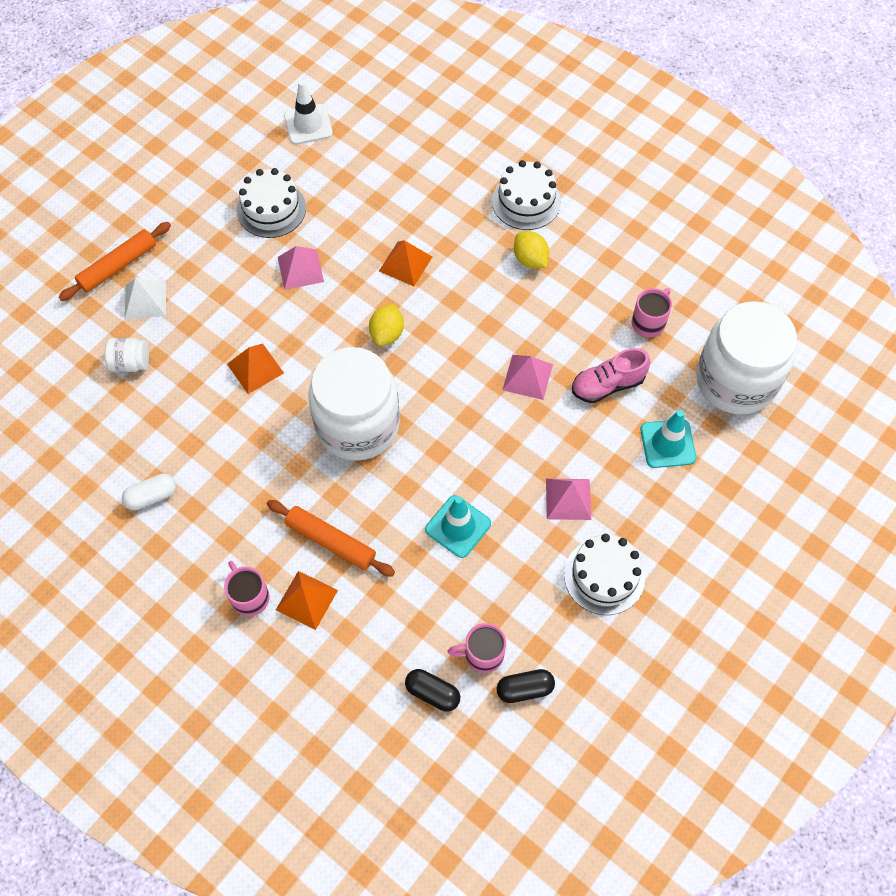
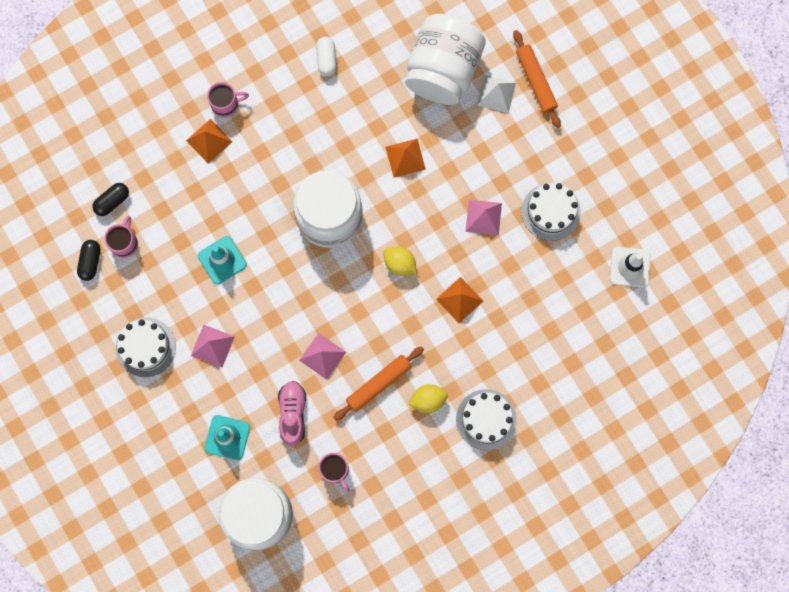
camera: 110 degrees right, 15 degrees up
(130, 363) = (443, 70): white jar -> white jar, size x2.49
(331, 541) = (245, 170): orange rolling pin -> orange rolling pin (378, 384)

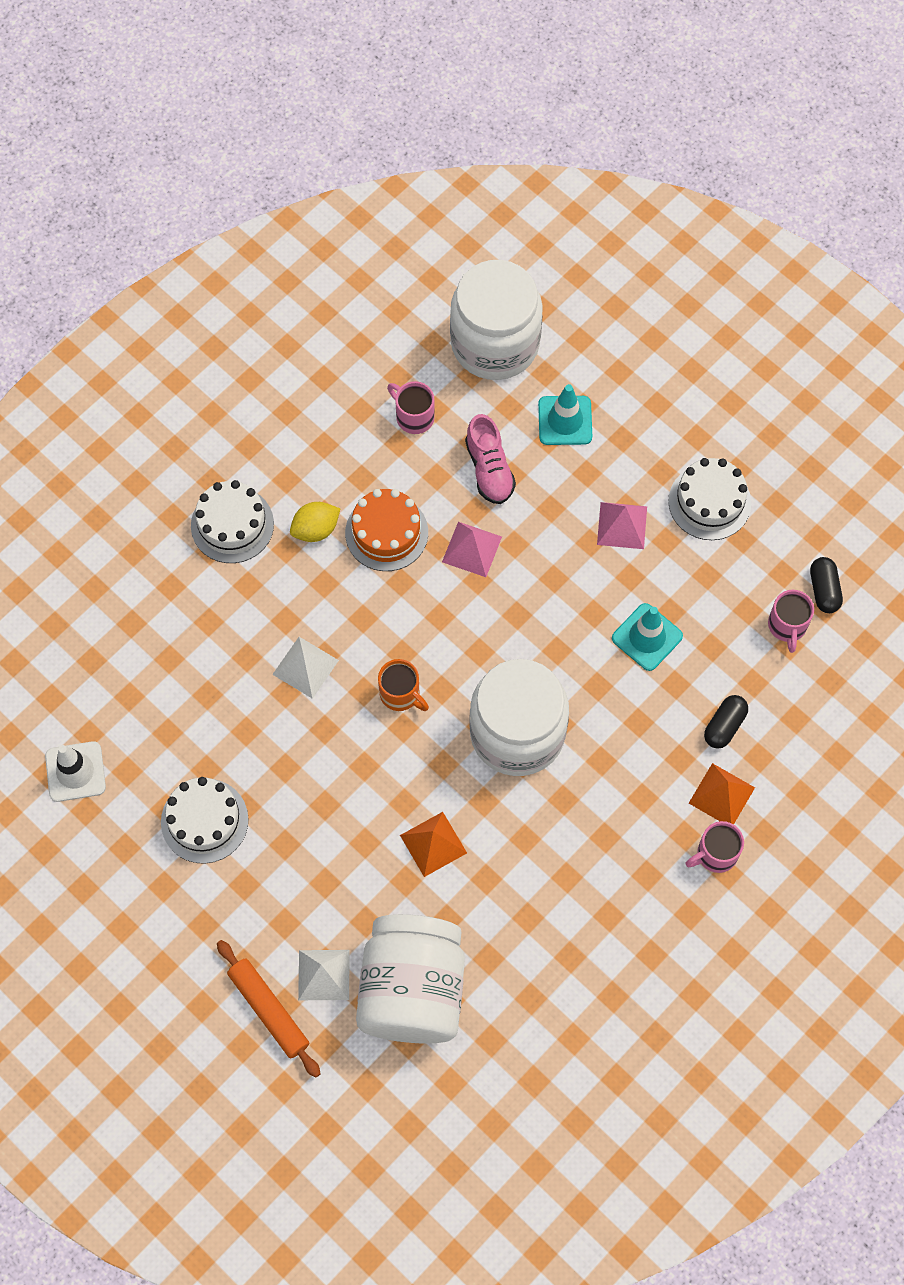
camera: 165 degrees right, 10 degrees down
(112, 201) = (825, 676): black capsule -> black capsule (724, 726)
(326, 59) = (591, 961): white capsule -> none
(378, 384) = (386, 532): orange rolling pin -> orange cake
(399, 264) = (401, 694): yellow lemon -> orange mug
(459, 300) = (305, 667): orange pyramid -> white pyramid
(483, 217) = (299, 788): pink pyramid -> none

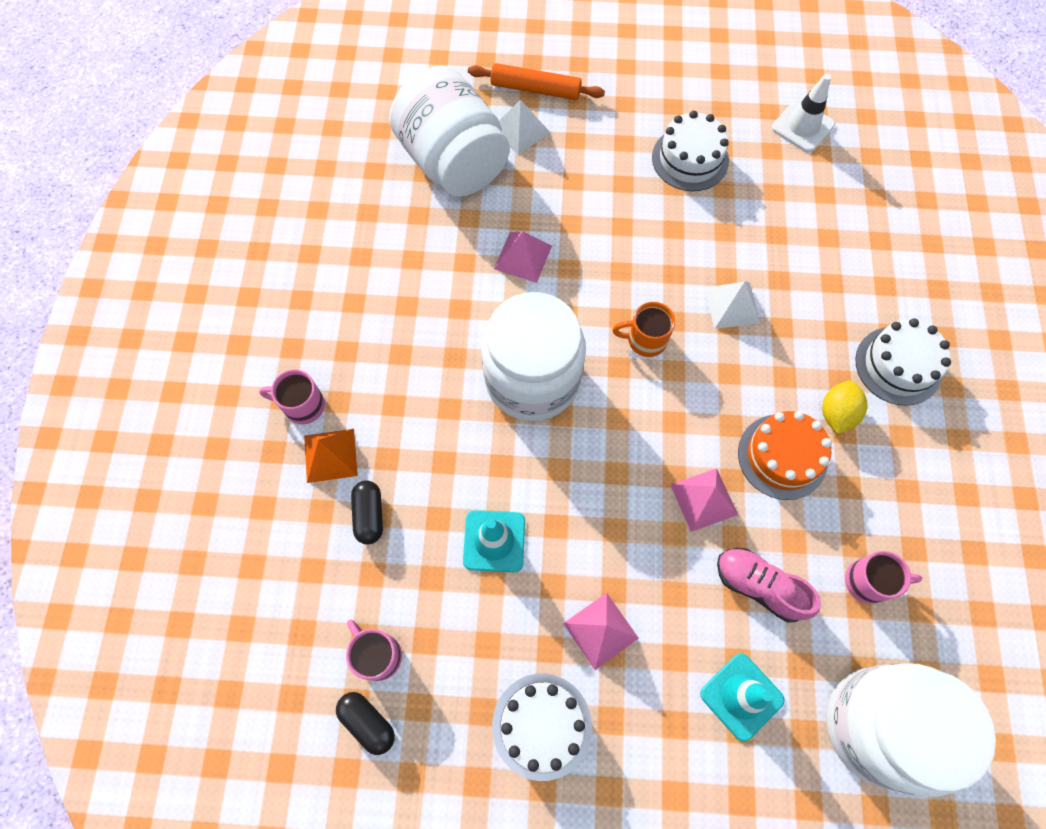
camera: 140 degrees right, 0 degrees up
(433, 844) = (523, 257): orange pyramid -> pink pyramid
(715, 854) = (303, 405): pink mug -> pink mug turned 105 degrees counterclockwise

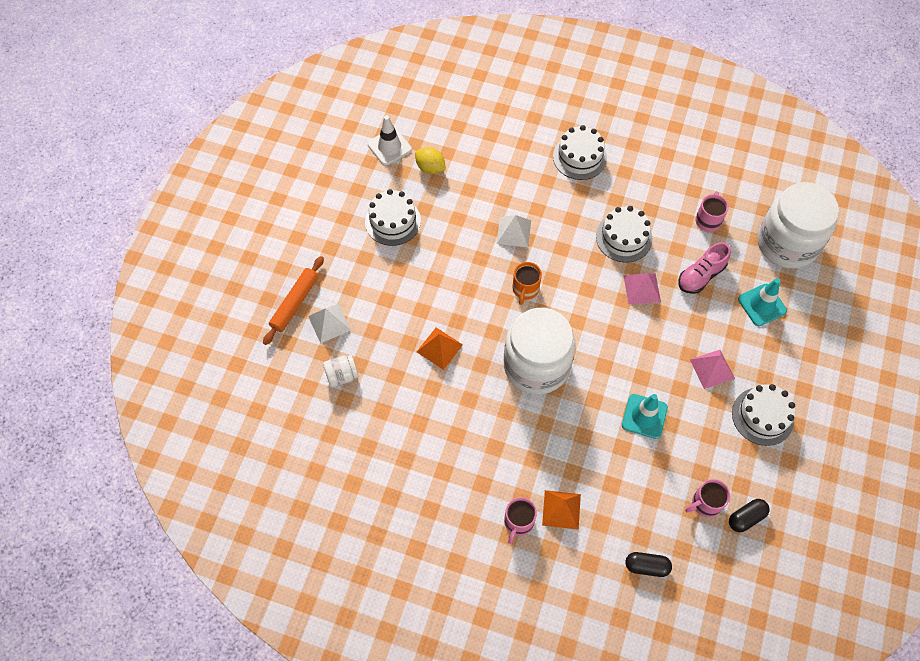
camera: 75 degrees left, 5 degrees down
(369, 515) = (611, 491): black capsule -> black capsule (646, 566)
(453, 162) = (342, 376): white jar -> white jar, size x0.40
(523, 257) = (439, 348): pink pyramid -> orange pyramid
(782, 456) = (624, 237): orange cake -> white cake
(836, 413) = (603, 200): yellow lemon -> yellow lemon (430, 168)

